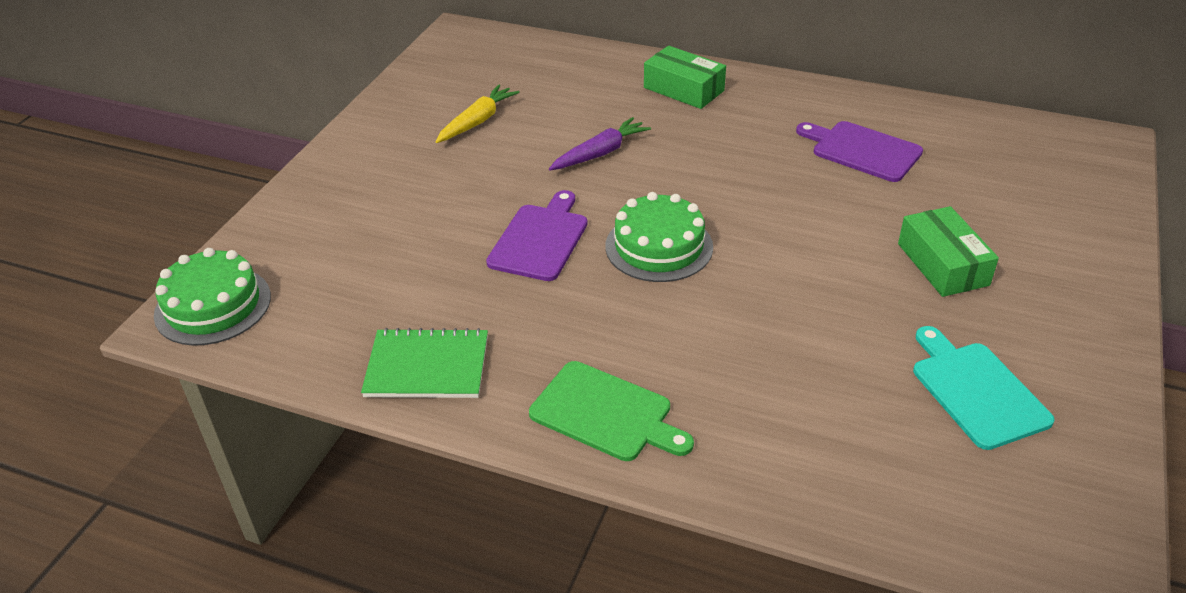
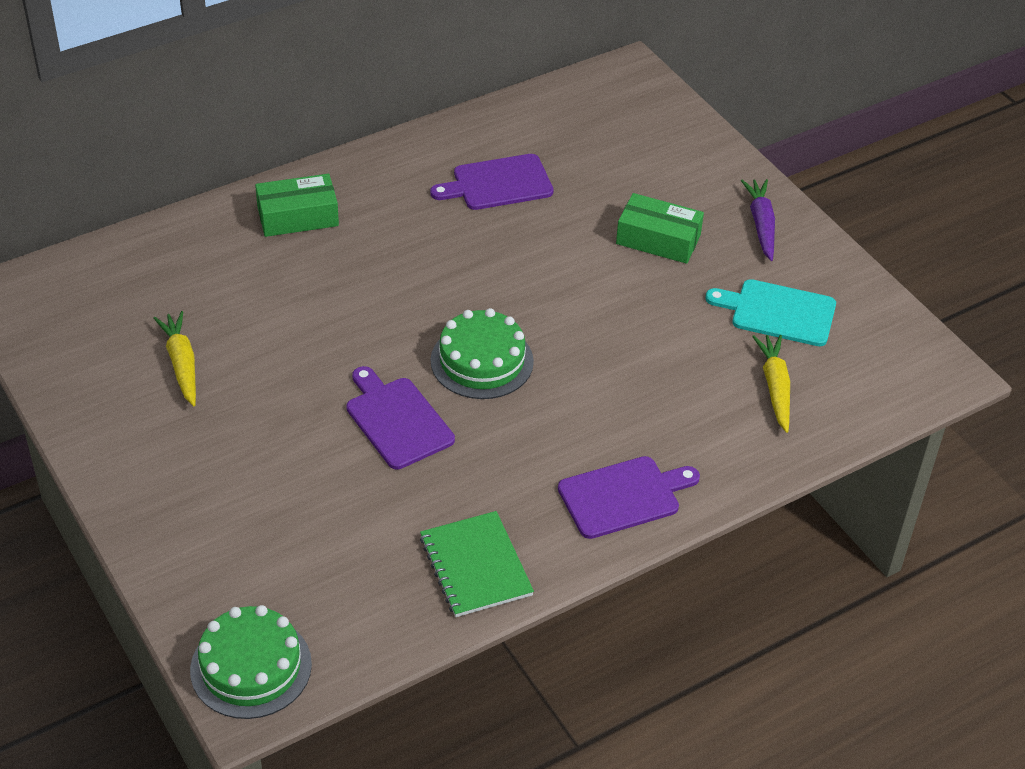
camera: 55 degrees left, 5 degrees up
(427, 366) = (475, 566): green notebook -> green notebook turned 60 degrees counterclockwise
(600, 153) = (325, 319): purple carrot -> purple carrot (761, 224)
(606, 413) = (623, 496): green cutting board -> purple cutting board
(876, 443) = (775, 387): none -> yellow carrot

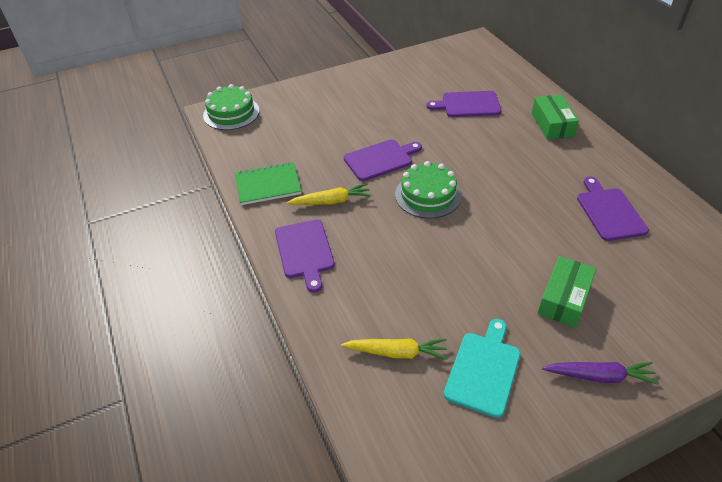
camera: 100 degrees right, 0 degrees up
(182, 364) = (427, 89): yellow carrot -> yellow carrot (331, 201)
(236, 310) = (468, 104): none -> purple cutting board

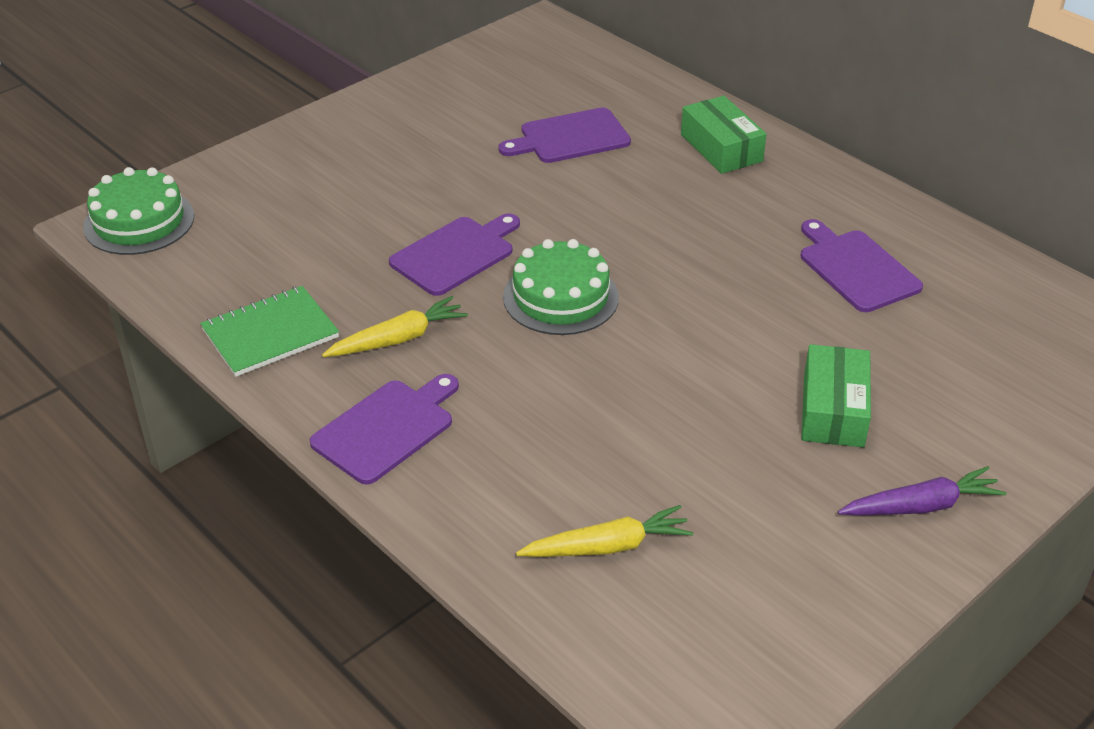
camera: 20 degrees left, 5 degrees down
(304, 251) = (387, 428): purple cutting board -> purple cutting board turned 105 degrees counterclockwise
(484, 370) = (751, 538): turquoise cutting board -> none

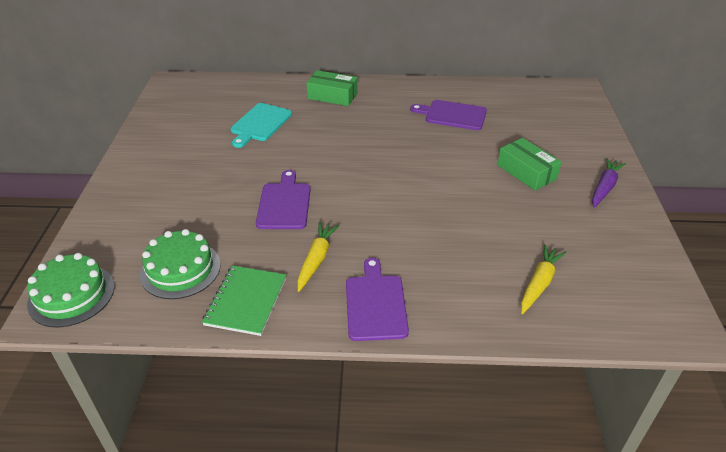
camera: 45 degrees left, 0 degrees up
(561, 297) = (361, 193): green cake -> green cake (180, 269)
(570, 137) = (260, 124): purple cutting board -> turquoise cutting board

